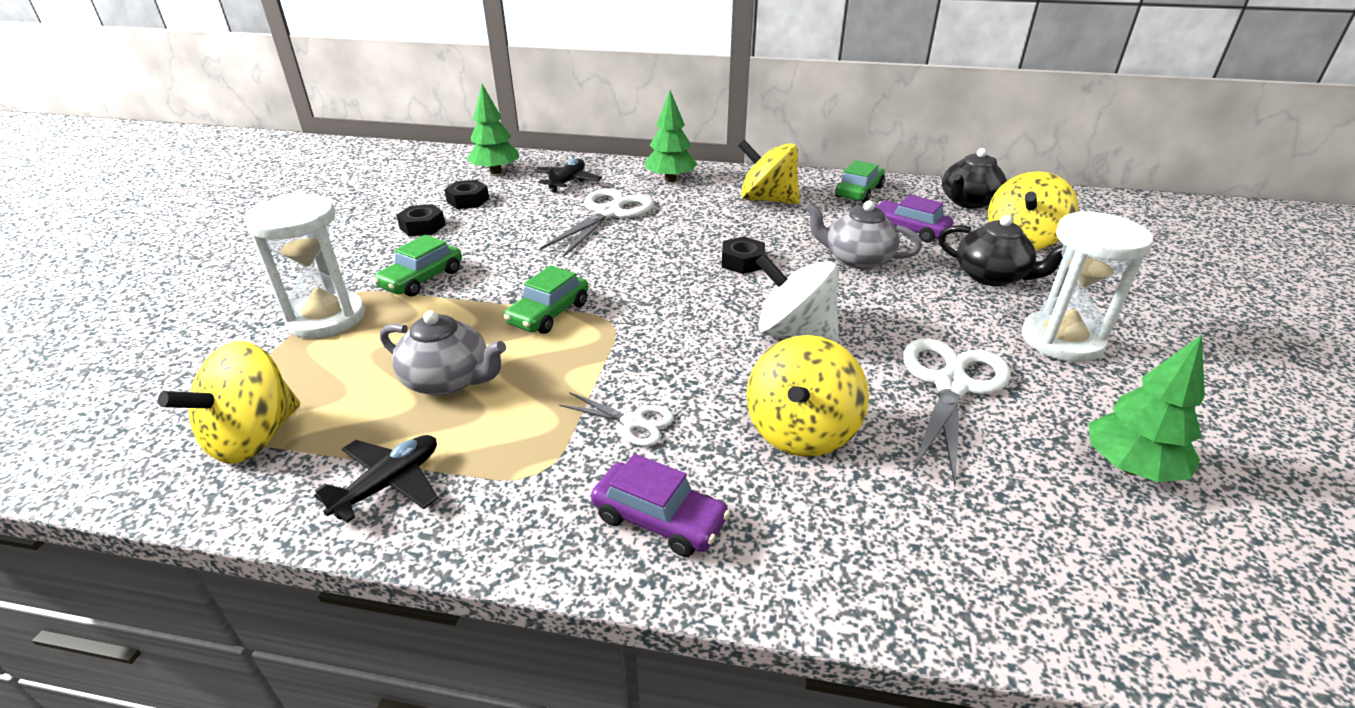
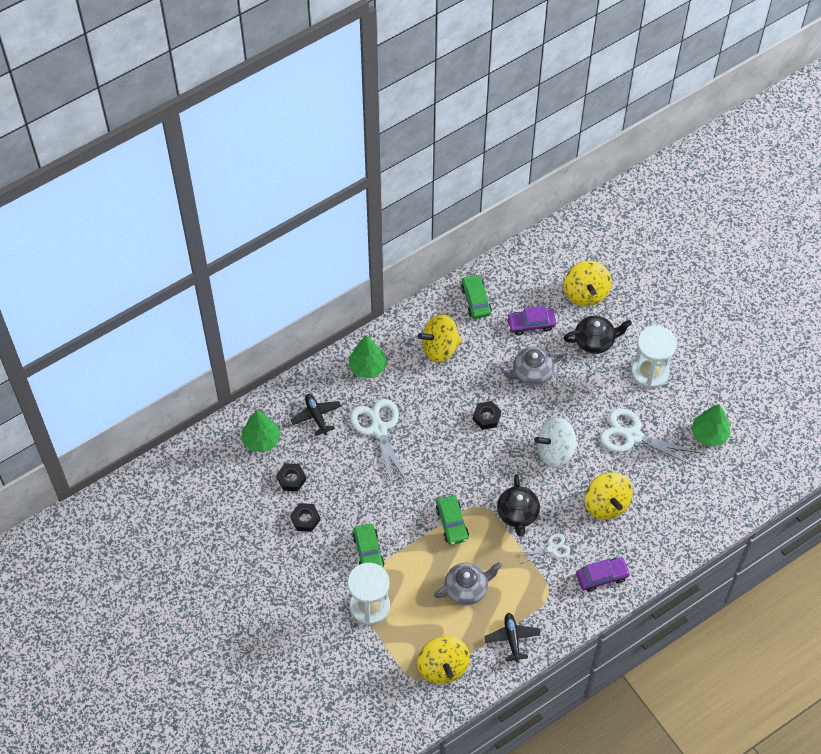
camera: 45 degrees left, 25 degrees up
(951, 385) = (632, 436): white scissors -> white scissors turned 45 degrees counterclockwise
(968, 202) = (535, 268): black teapot -> black teapot (518, 514)

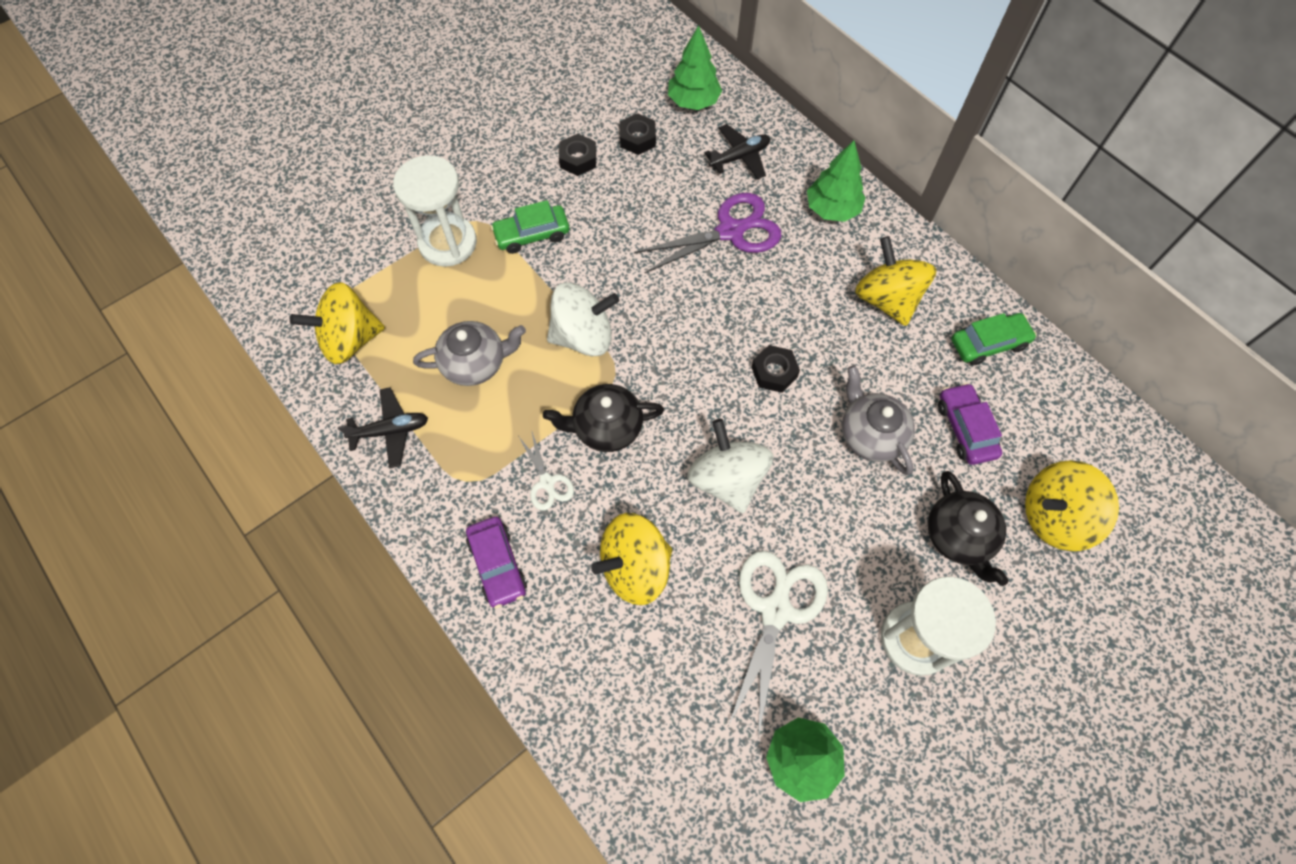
camera: 85 degrees right, 5 degrees up
(378, 429) = (731, 231): white scissors -> purple scissors
(452, 523) = (583, 336): green car -> white spinning top
(467, 588) = (475, 363): grey teapot -> grey teapot turned 75 degrees counterclockwise

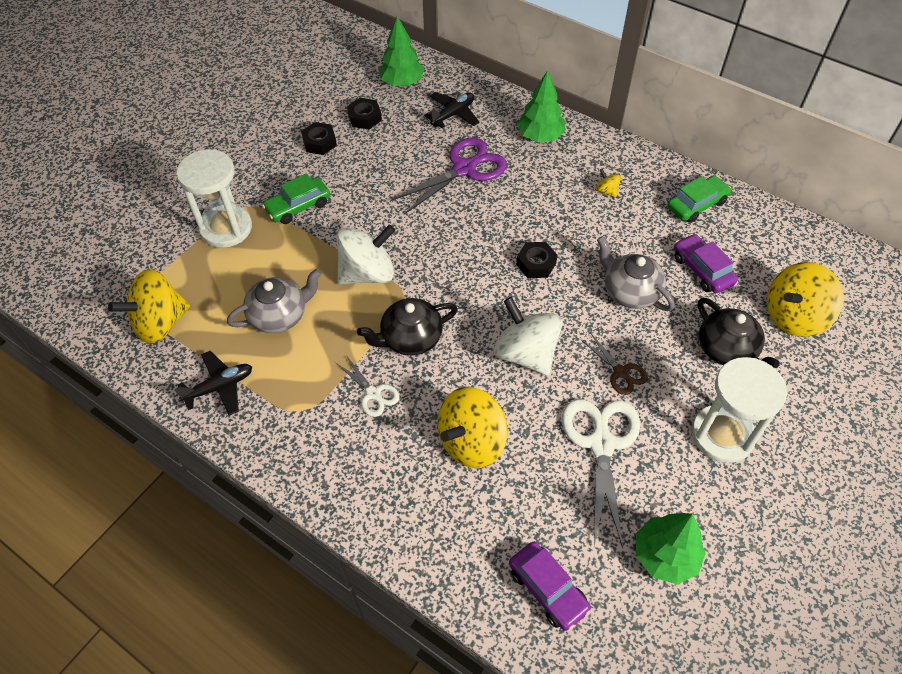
camera: 15 degrees left, 10 degrees down
(498, 565) = (351, 471): purple car -> purple car (548, 589)
(826, 531) = (621, 372): none -> brown scissors
(886, 299) = (606, 191): yellow spinning top -> yellow spinning top, size x0.43

